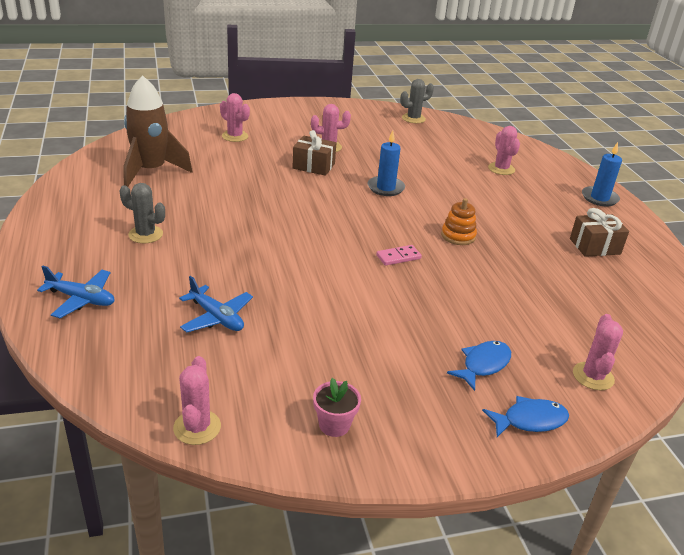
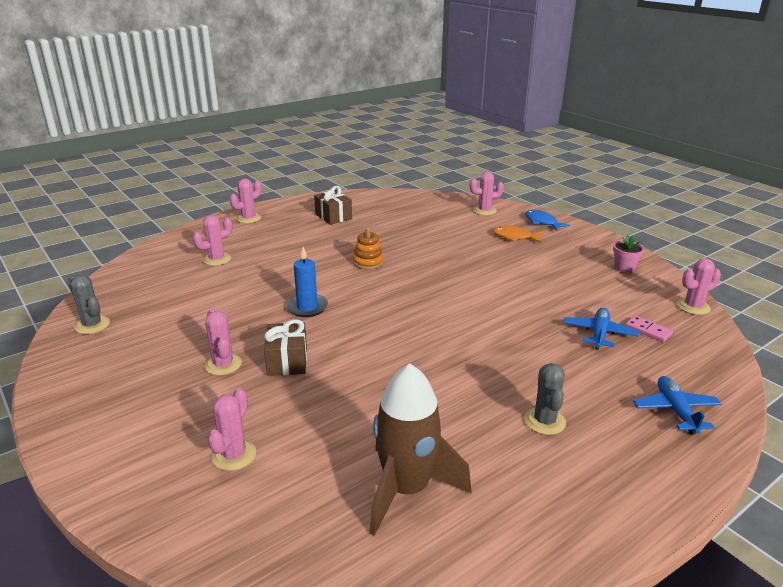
camera: 110 degrees left, 5 degrees down
(398, 257) = (427, 280): pink domino -> pink domino (648, 330)
(483, 365) = (514, 237): blue fish -> orange fish
(599, 198) = (248, 218): blue candle -> pink cactus

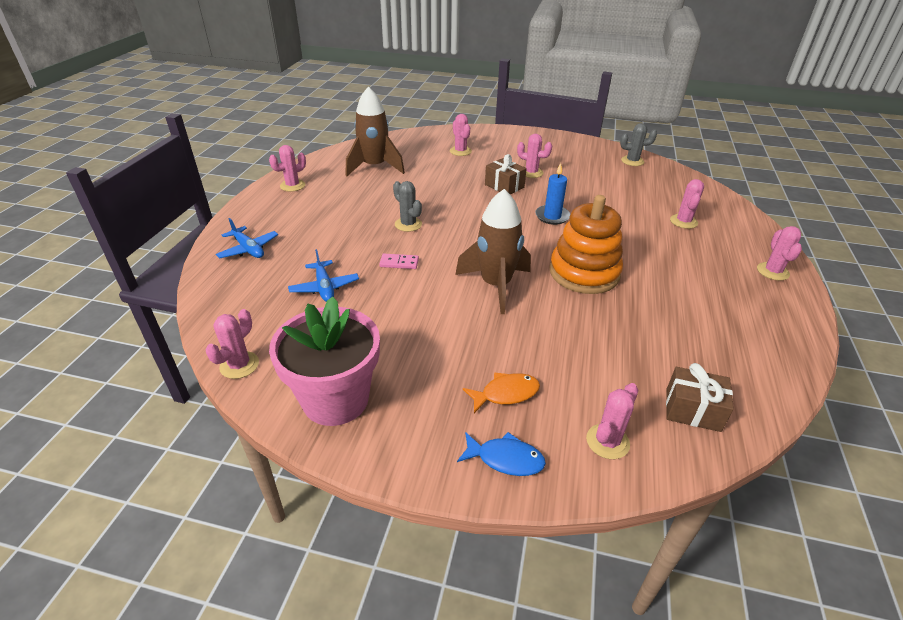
camera: 140 degrees right, 10 degrees up
(333, 216) = (723, 317): brown gift -> brown gift (692, 410)
(368, 262) = (584, 273): orange stacking toy -> orange stacking toy, size x2.09
(447, 280) = (496, 285): none -> brown rocket
(544, 421) = (330, 213): grey cactus -> grey cactus (408, 224)
(577, 512) = (292, 185): none -> pink cactus
(624, 268) = (335, 399): pink flower pot -> pink flower pot, size x2.40
(648, 330) = (282, 310): pink domino -> pink domino (399, 263)

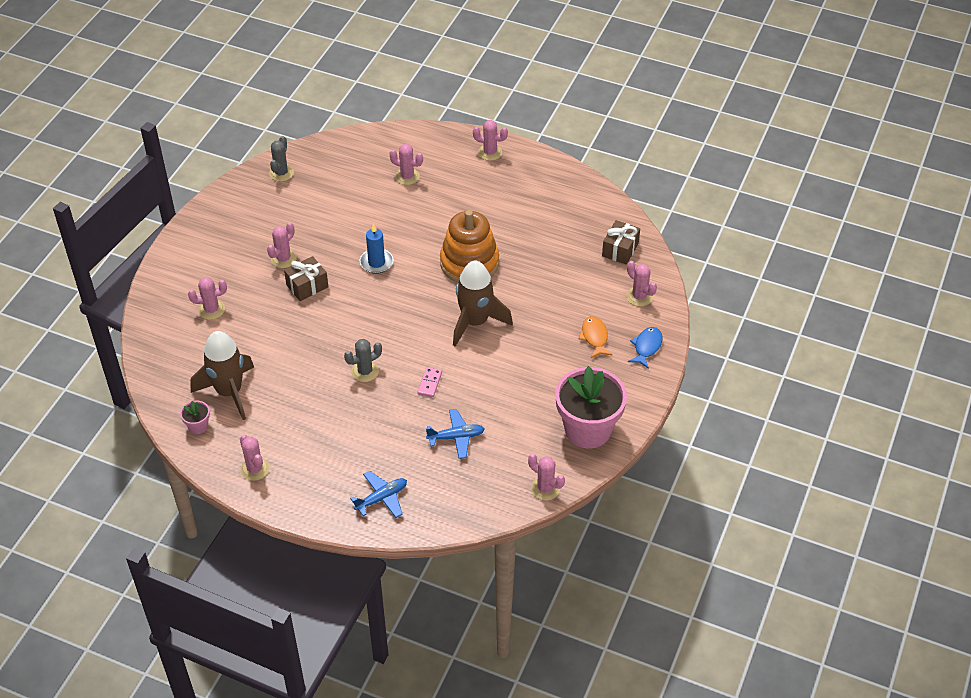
camera: 80 degrees left, 10 degrees up
(338, 159) = (198, 426): none -> pink flower pot

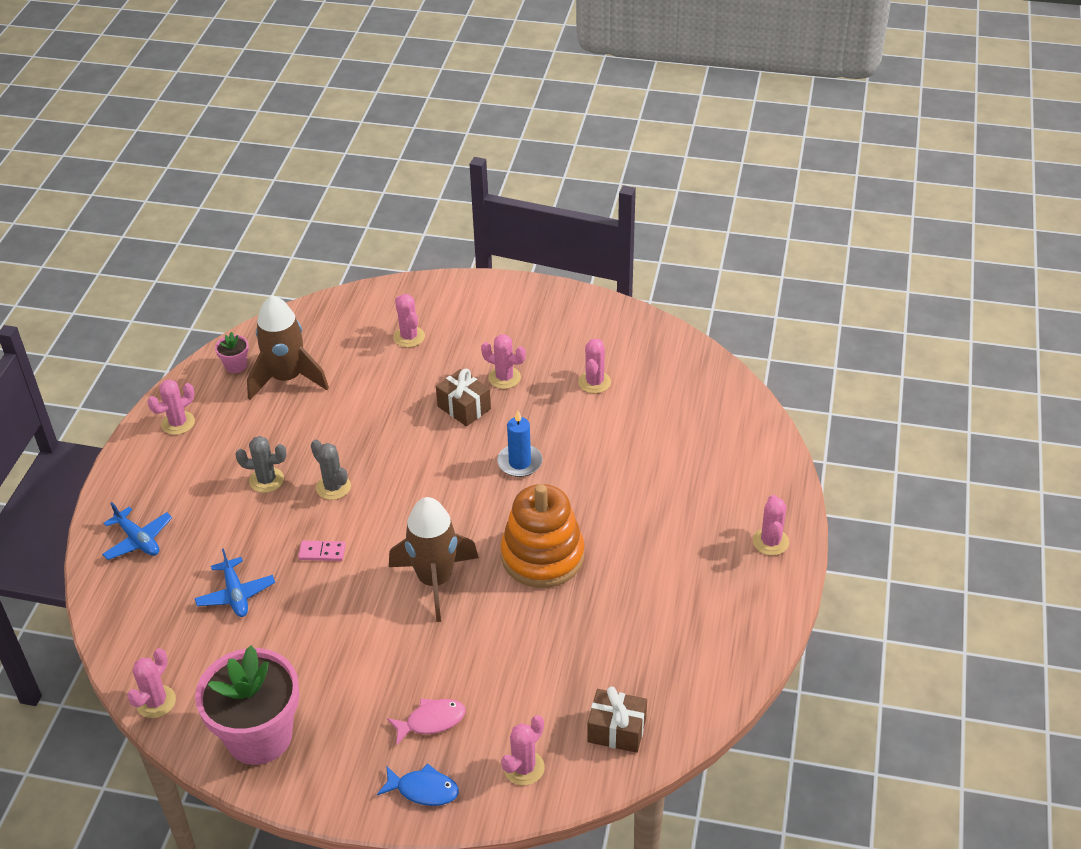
camera: 80 degrees right, 5 degrees down
(281, 173) = (652, 344): grey cactus -> grey cactus (266, 480)
(407, 176) = (688, 462): pink cactus -> pink cactus (594, 382)
(594, 337) = (431, 721): orange fish -> pink fish

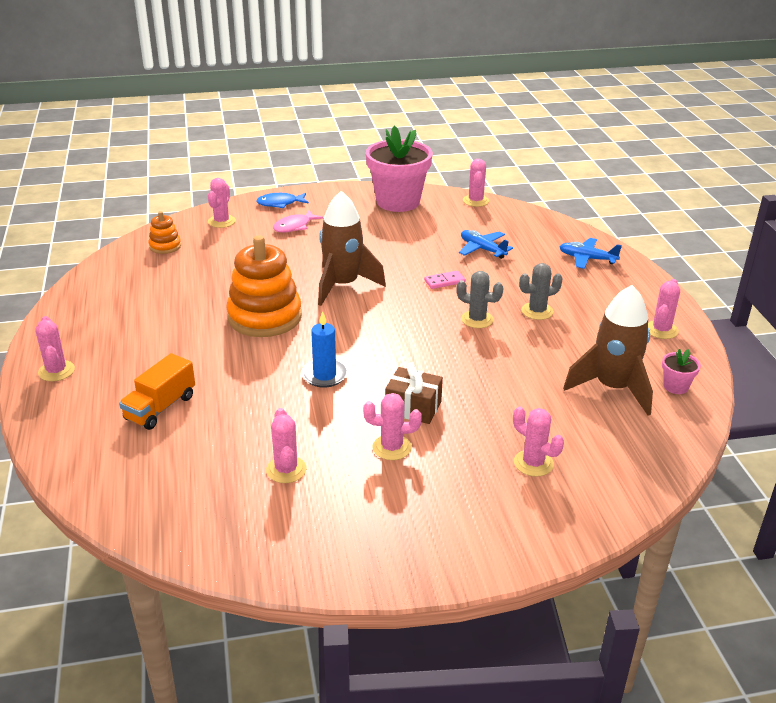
camera: 155 degrees right, 10 degrees down
(617, 730) = (165, 246): brown gift -> orange stacking toy
(679, 469) = (160, 408): none -> orange truck

